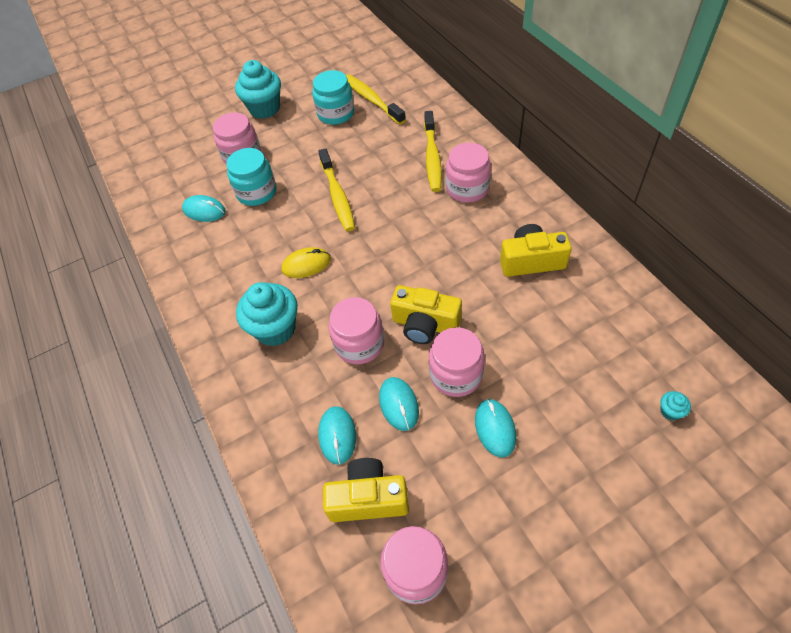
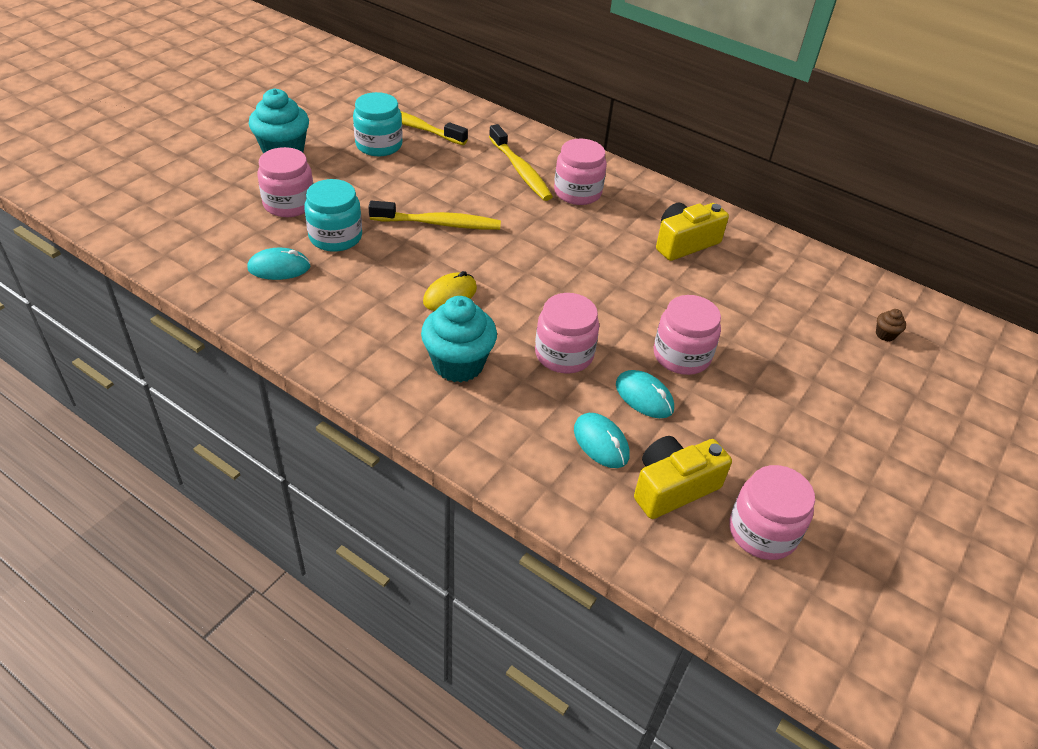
camera: 35 degrees left, 10 degrees down
(337, 196) = (439, 223): yellow toothbrush -> yellow toothbrush turned 45 degrees counterclockwise
(425, 325) = (620, 320): yellow camera -> none
(495, 428) = (750, 390): turquoise mouse -> none
(670, 411) = (885, 334): turquoise cupcake -> brown cupcake

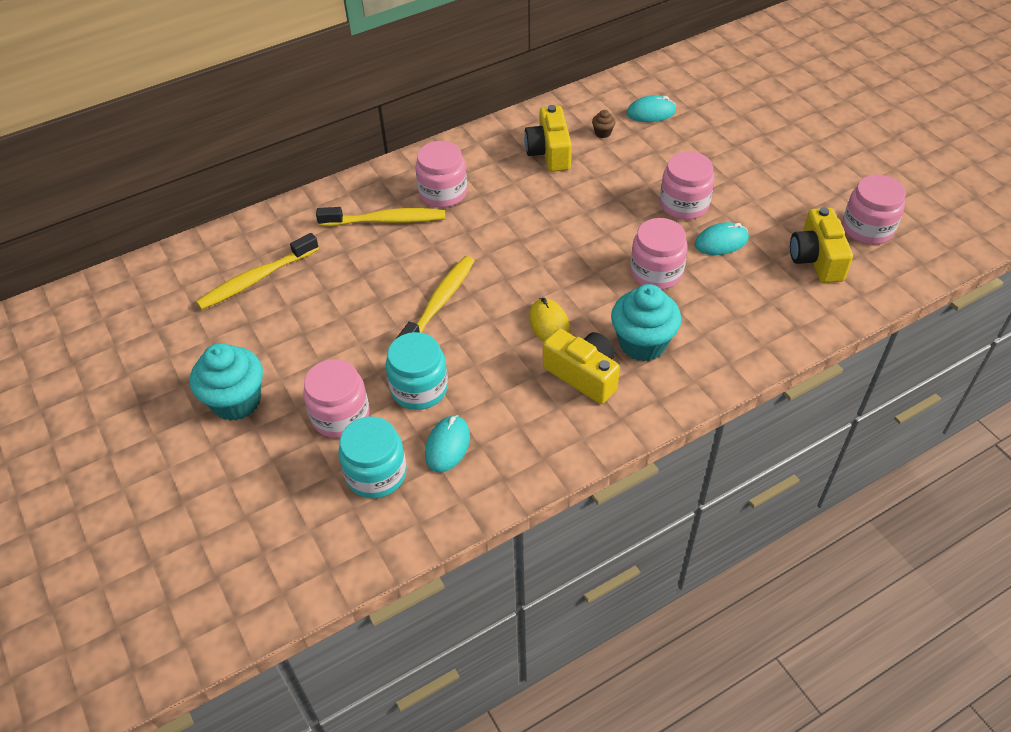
camera: 60 degrees left, 5 degrees up
(379, 145) = (275, 315): turquoise jar -> turquoise jar (376, 474)
(397, 331) = (583, 375): none -> yellow camera
(601, 443) = (761, 283): turquoise mouse -> turquoise mouse (651, 112)
(885, 334) = (703, 91): brown cupcake -> brown cupcake (603, 133)

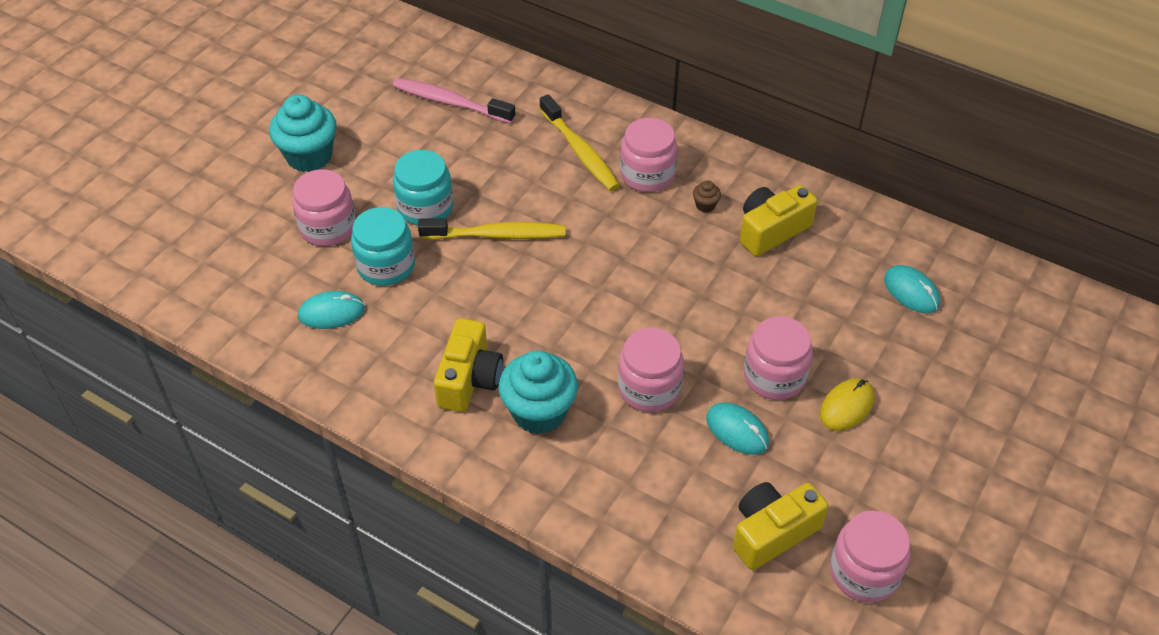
camera: 60 degrees right, 0 degrees up
(256, 279) = (450, 102): yellow toothbrush -> pink toothbrush
(376, 474) = (278, 278): turquoise jar -> turquoise jar (425, 207)
(549, 324) = (520, 327): yellow mouse -> yellow mouse (846, 406)
(603, 133) = (839, 262): brown cupcake -> brown cupcake (705, 205)

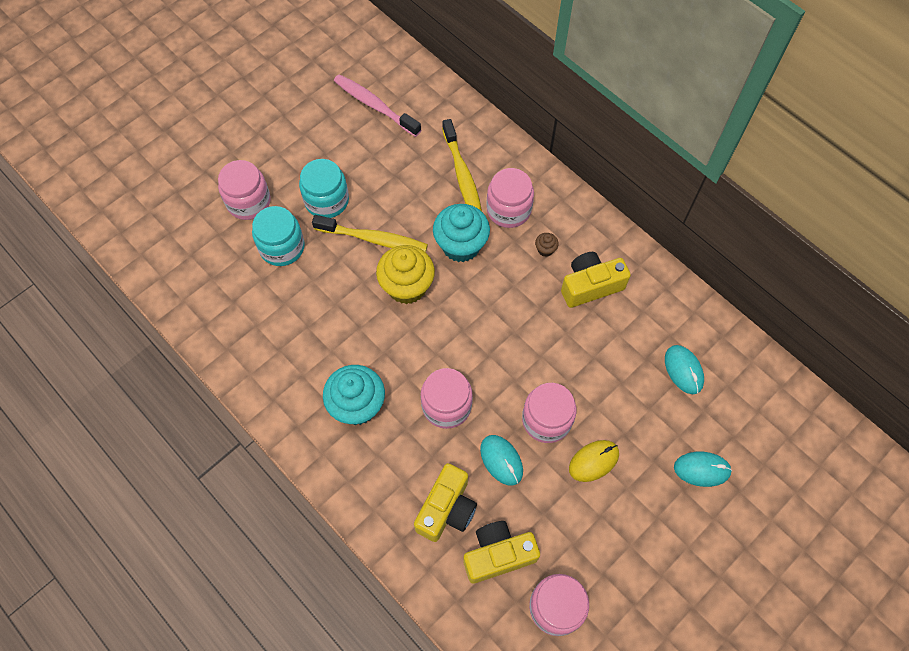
camera: 15 degrees right, 15 degrees up
(309, 156) = (252, 133): turquoise cupcake -> turquoise cupcake (461, 245)
(332, 313) = (230, 279): turquoise mouse -> turquoise mouse (702, 469)
(469, 379) = (314, 363): yellow camera -> yellow camera (447, 509)
(555, 275) = (407, 287): none -> yellow cupcake

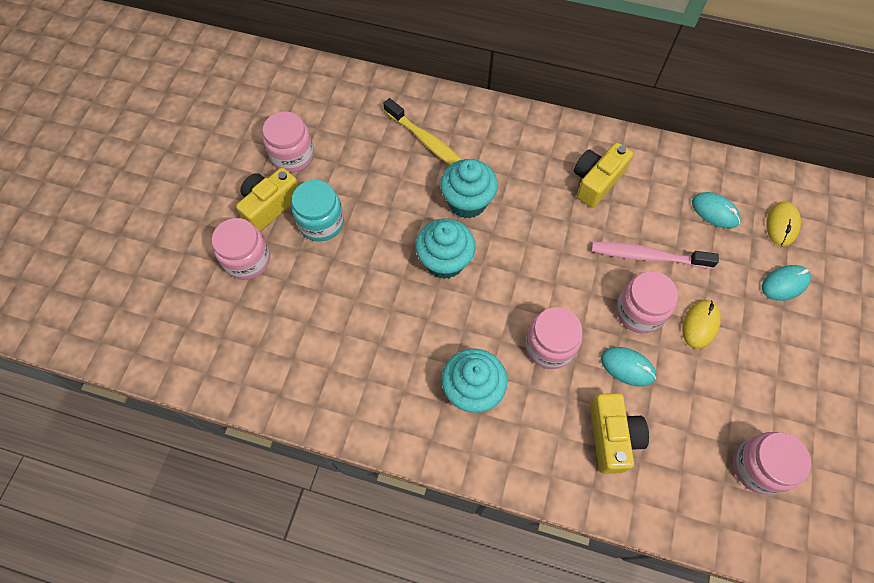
camera: 30 degrees left, 0 degrees up
(282, 247) = (307, 284): turquoise jar -> none
(374, 105) = (309, 119): pink toothbrush -> pink toothbrush (647, 256)
(374, 239) = (387, 235): yellow toothbrush -> none
(407, 287) = (445, 261): yellow cupcake -> turquoise cupcake
(498, 554) = (681, 450): yellow camera -> yellow camera (270, 206)
(508, 210) = (486, 152): pink jar -> pink jar (292, 155)
(545, 249) = (539, 170): brown cupcake -> none
(740, 416) = (782, 225): none -> yellow mouse

